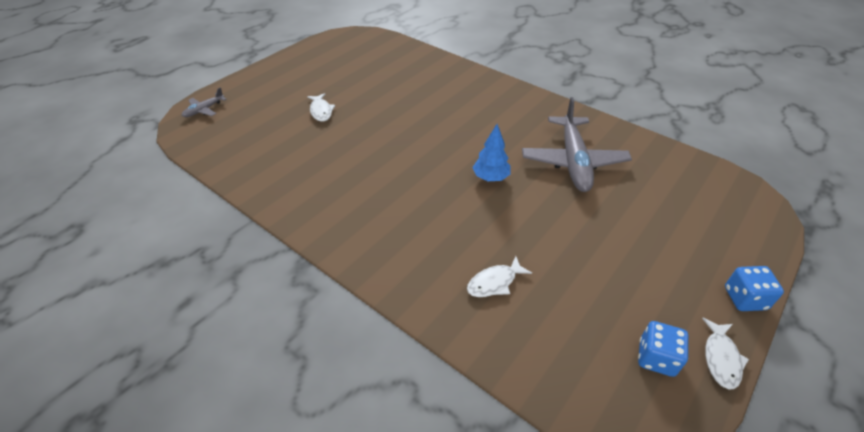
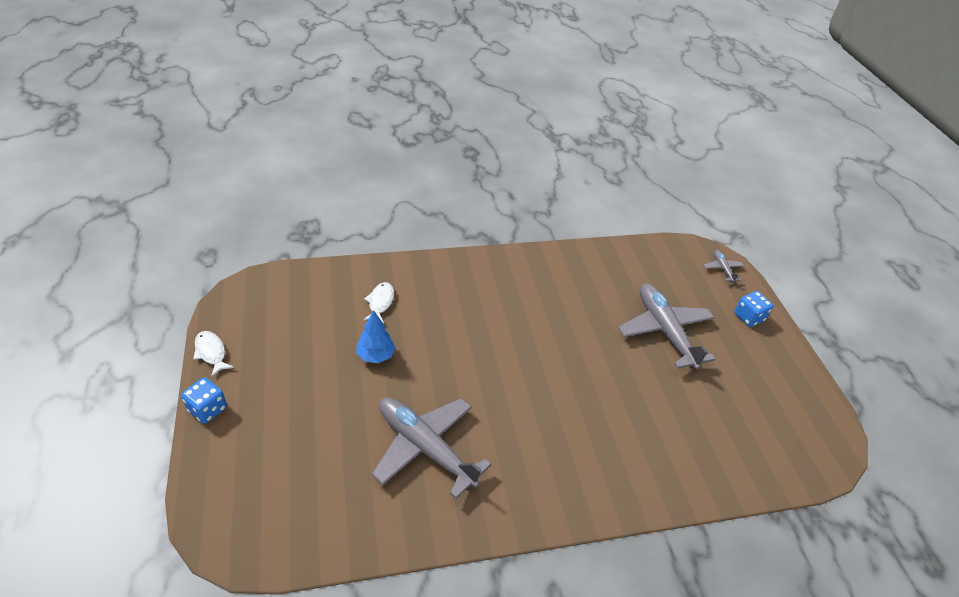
camera: 125 degrees right, 0 degrees up
(321, 111) = (664, 331): white fish -> grey plane
(490, 178) = (468, 374): blue tree -> blue tree (375, 355)
(656, 358) = (252, 326): blue dice -> blue dice (748, 317)

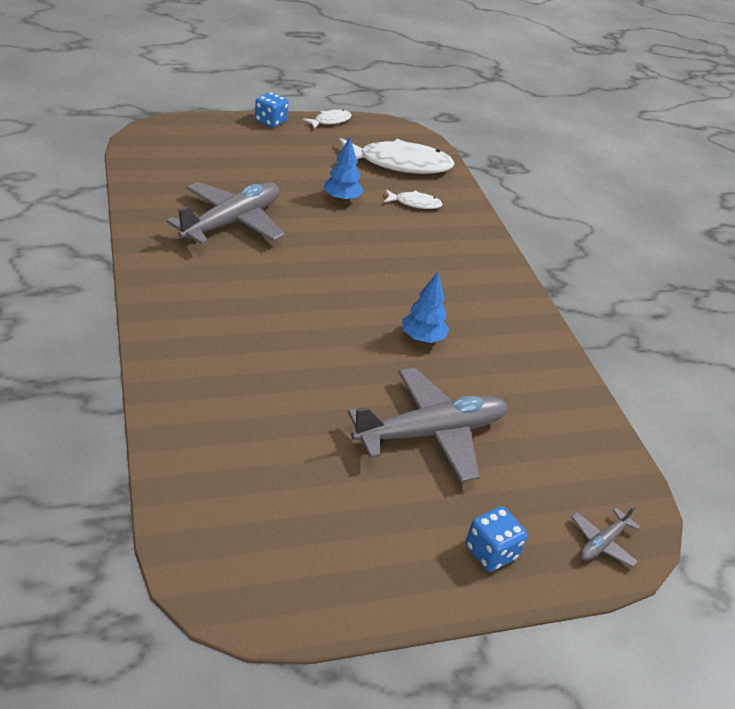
camera: 85 degrees right, 5 degrees down
(308, 305) = (399, 164): none -> white fish
(568, 322) = (422, 338): none -> blue tree
(722, 269) = (602, 543): grey plane -> grey plane turned 150 degrees clockwise

